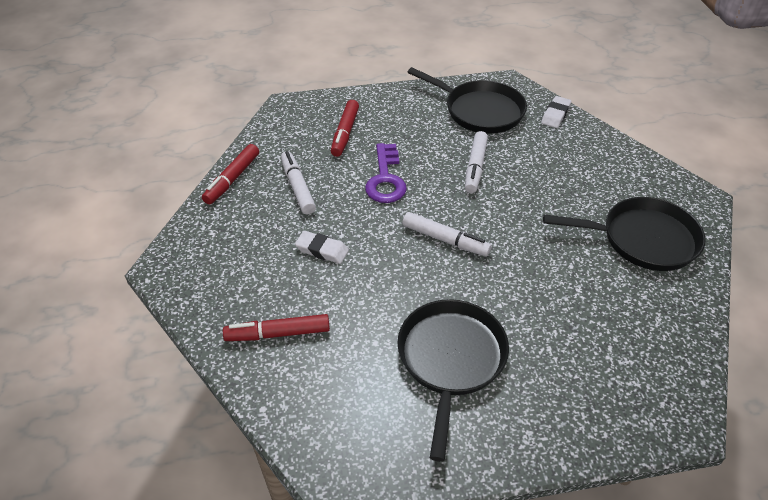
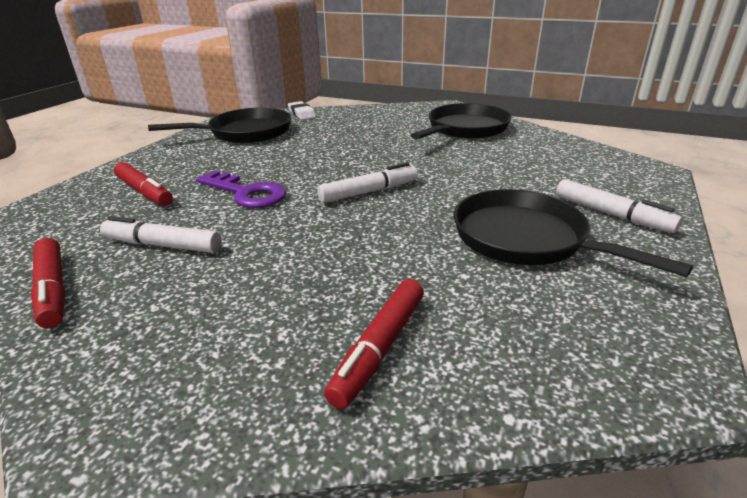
camera: 55 degrees left, 15 degrees down
(322, 250) = (284, 262): white eraser -> none
(475, 167) = (304, 153): white marker -> white marker (611, 214)

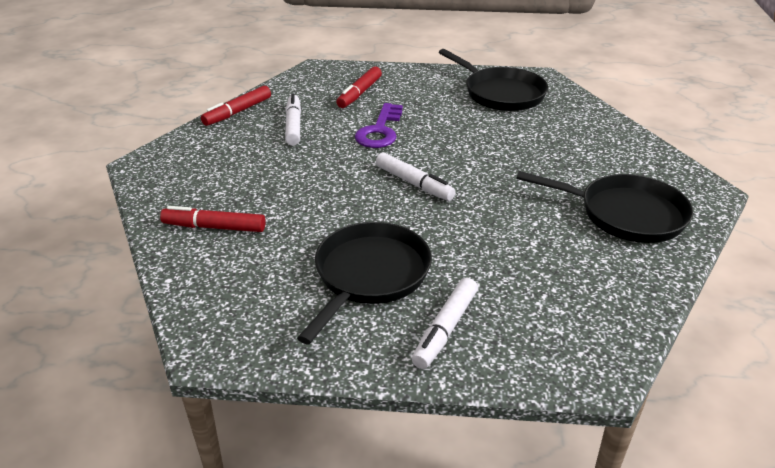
camera: 70 degrees right, 5 degrees up
(301, 114) = (578, 105): white eraser -> none

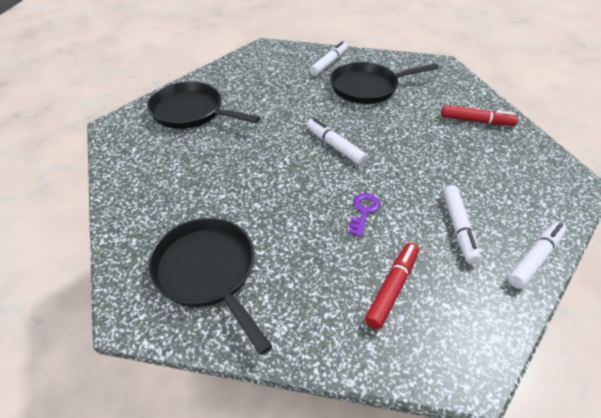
camera: 175 degrees left, 10 degrees up
(237, 112) = (535, 258): red marker -> white marker
(369, 276) = (367, 87): black pan -> black pan turned 45 degrees clockwise
(380, 131) = (363, 212): purple key -> purple key, size x0.62

